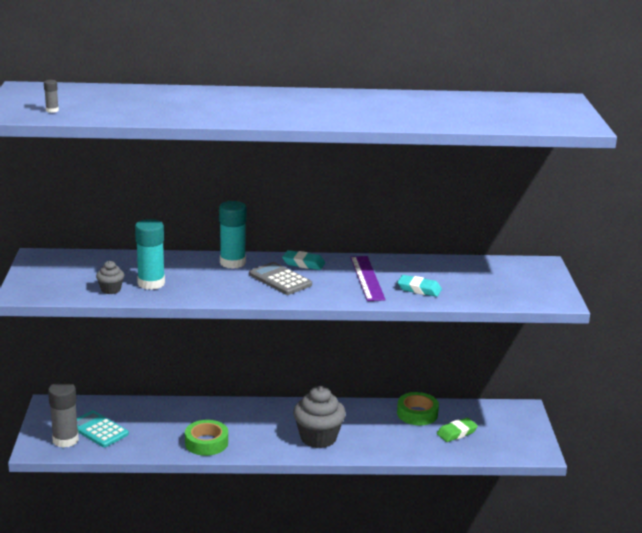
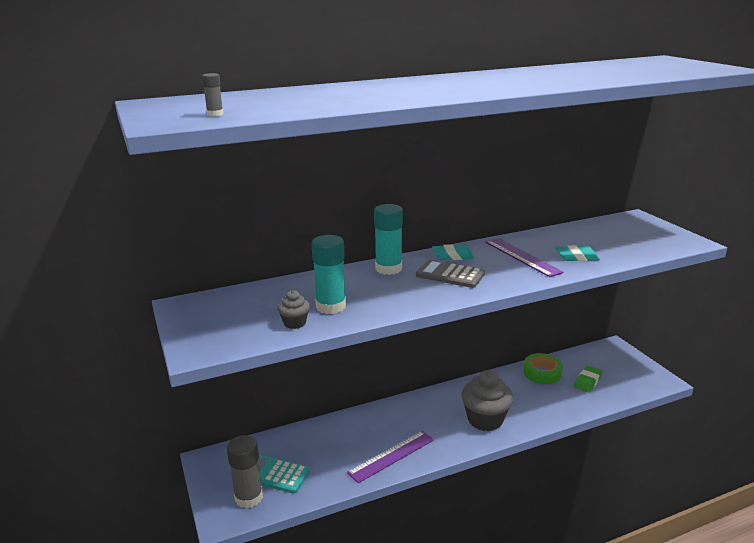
camera: 20 degrees left, 0 degrees up
(206, 443) = (391, 456): green tape -> purple ruler

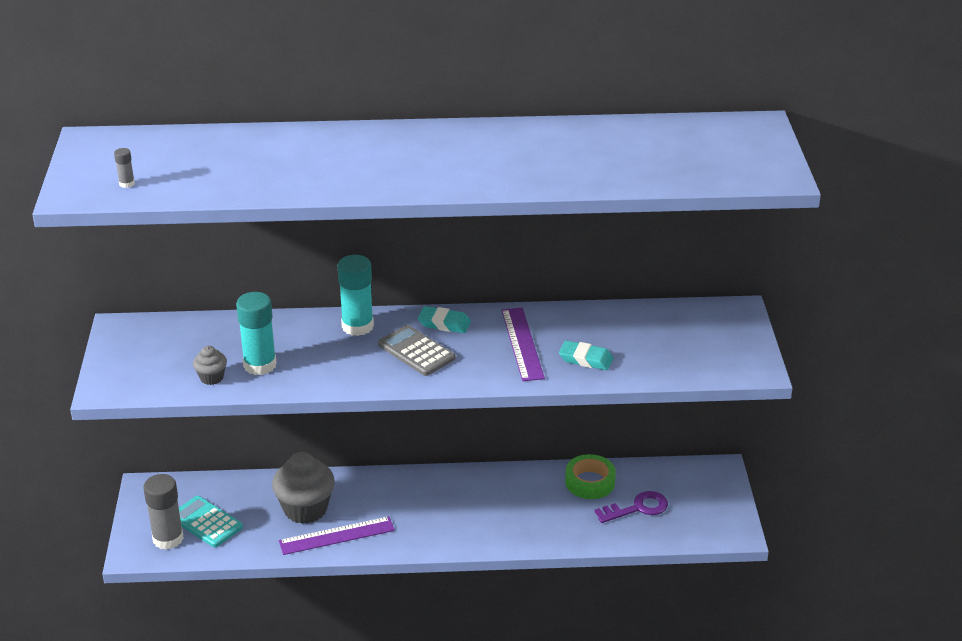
camera: 20 degrees right, 10 degrees up
(485, 420) = (470, 523): grey cupcake -> grey cupcake (305, 509)
(587, 381) = (637, 508): green eraser -> purple key

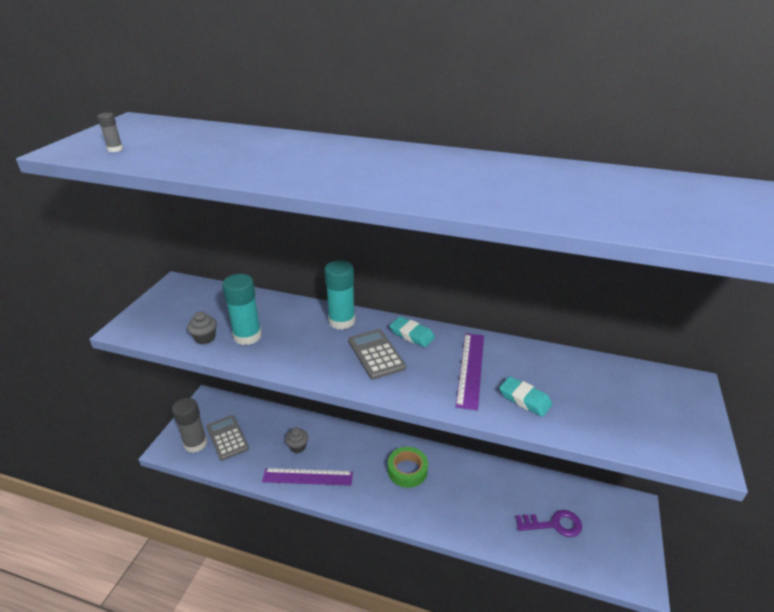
camera: 20 degrees right, 0 degrees up
(206, 522) = (227, 437): turquoise calculator -> grey calculator
(305, 509) = (298, 447): grey cupcake -> grey cupcake, size x0.49
(590, 482) = (519, 486): green tape -> green tape (407, 470)

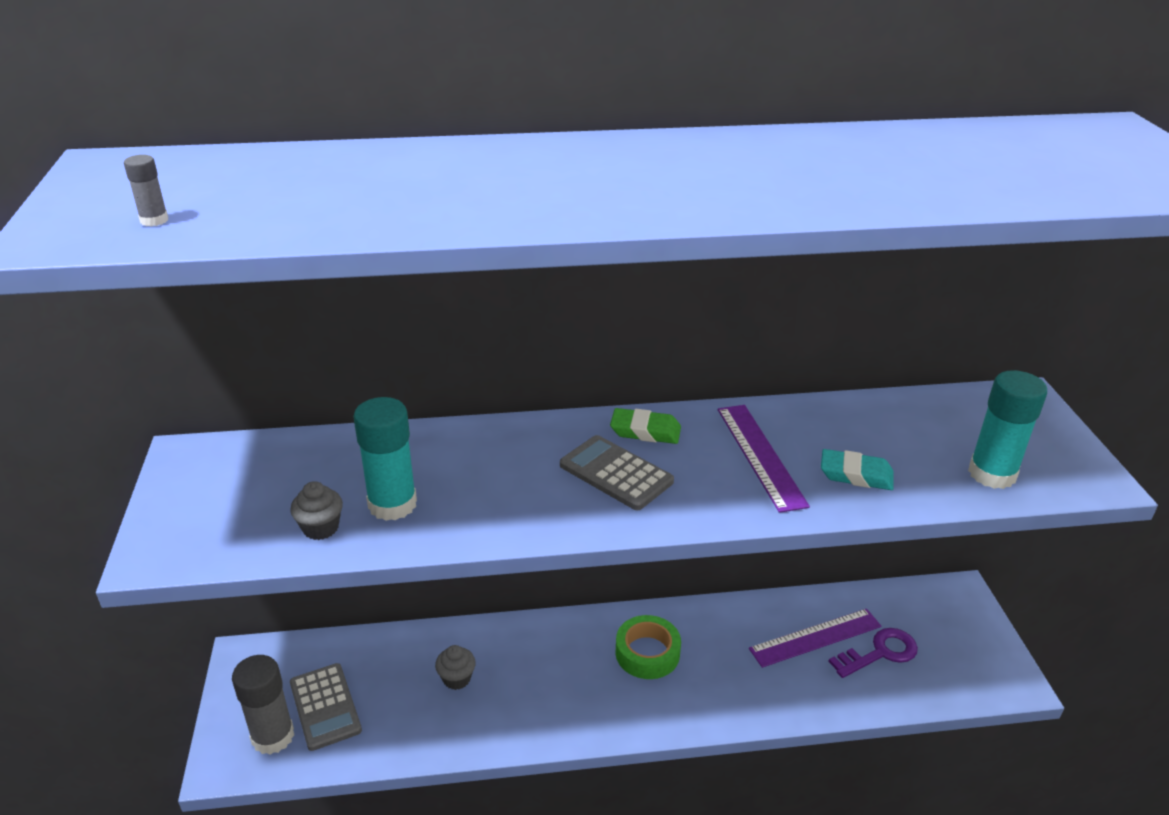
camera: 25 degrees left, 0 degrees up
(227, 437) = (325, 707): grey calculator -> grey calculator turned 150 degrees counterclockwise
(308, 477) = (502, 717): purple ruler -> purple ruler (815, 637)
(342, 321) = (526, 440): turquoise glue stick -> turquoise glue stick (992, 474)
(412, 334) = (645, 431): turquoise eraser -> green eraser

